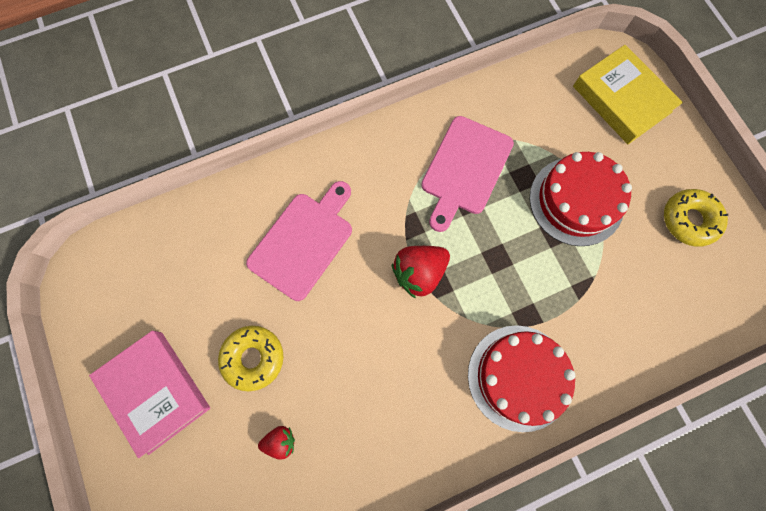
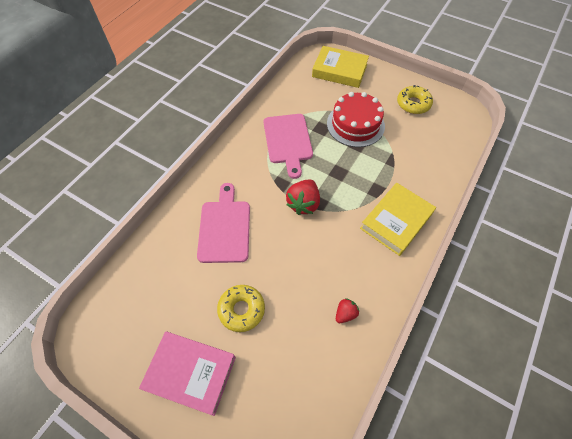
camera: 35 degrees left, 15 degrees down
(280, 441) = (294, 345): red strawberry -> red strawberry (345, 313)
(519, 377) = (396, 221): red cake -> yellow book

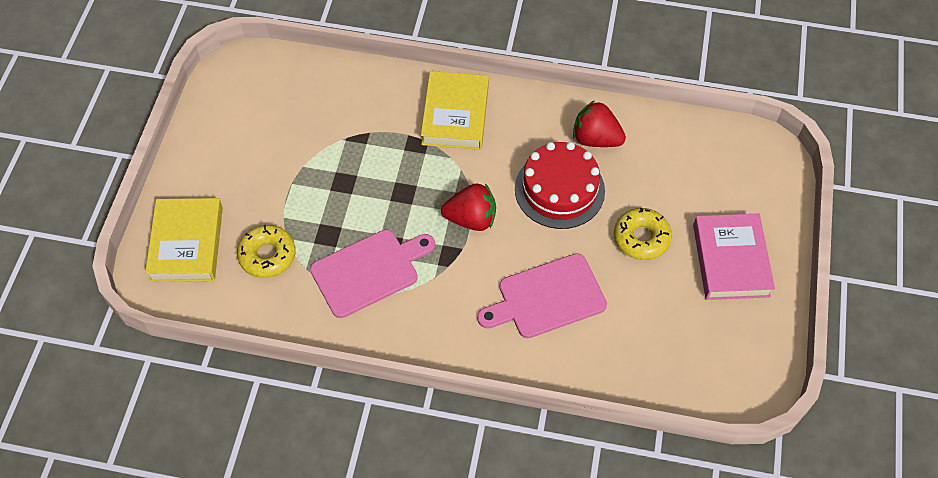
camera: 110 degrees left, 0 degrees up
(345, 313) = (595, 139): red strawberry -> red strawberry, size x1.78
(355, 124) = (305, 193): red cake -> red cake (559, 189)
(396, 221) = (455, 115): yellow book -> yellow book turned 75 degrees clockwise
(413, 104) = (238, 130): yellow donut -> yellow donut (267, 255)

